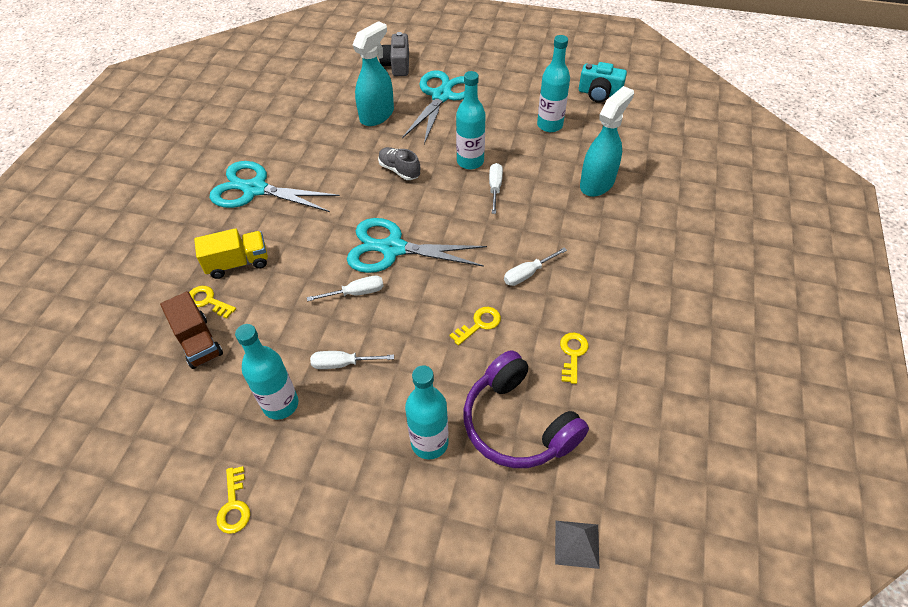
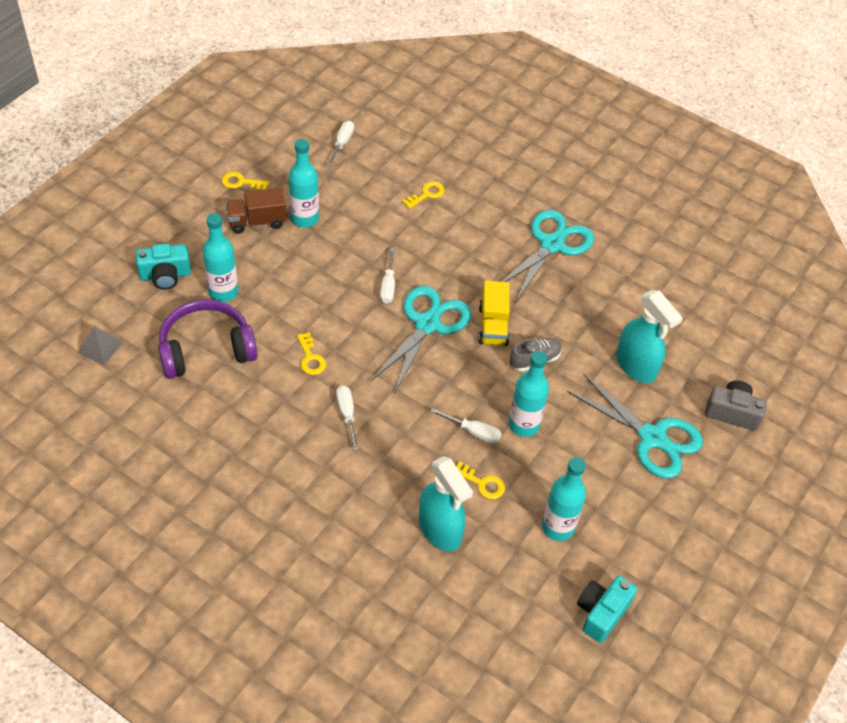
camera: 105 degrees right, 0 degrees up
(198, 342) = (387, 183): brown truck -> brown truck (257, 222)
(238, 263) = (460, 218): yellow truck -> yellow truck (493, 325)
(343, 364) = (320, 261): white screwdriver -> white screwdriver (342, 143)
(431, 523) = (165, 275): none -> turquoise camera
(573, 354) = (245, 411): yellow key -> yellow key (482, 483)

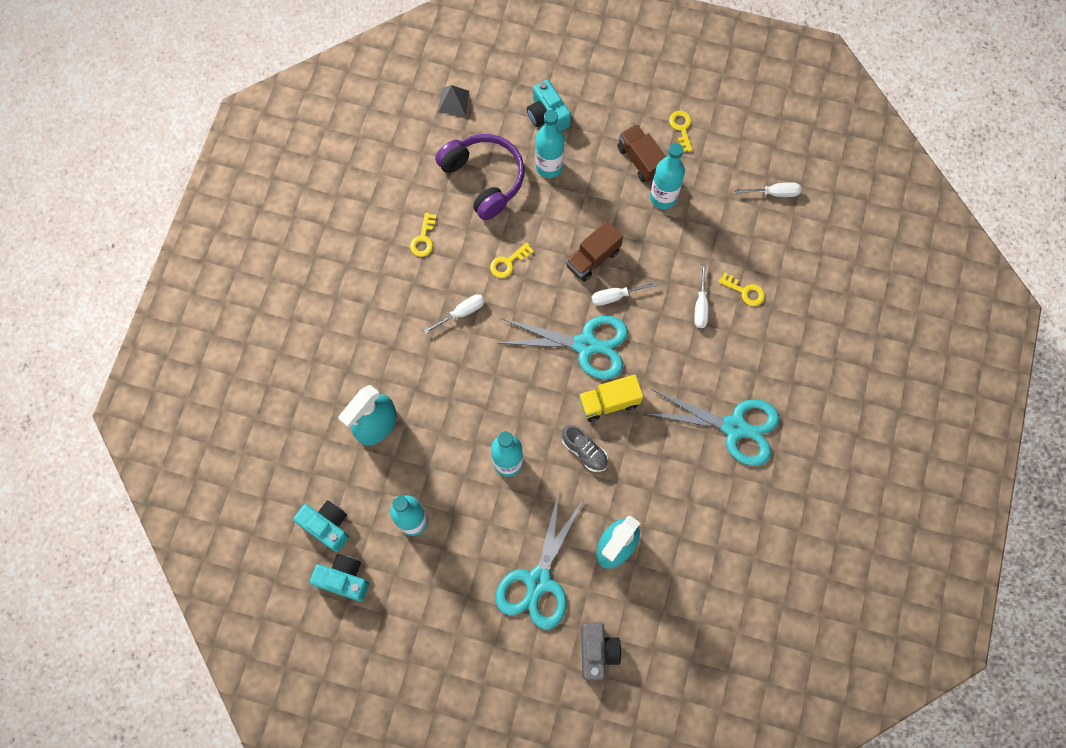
camera: 75 degrees right, 20 degrees up
(340, 290) = (592, 258): none -> brown truck
(473, 432) = (484, 421): white screwdriver -> white screwdriver (700, 305)
(482, 483) = (434, 445): yellow key -> yellow key (423, 239)
(537, 612) = (327, 526): none -> turquoise camera

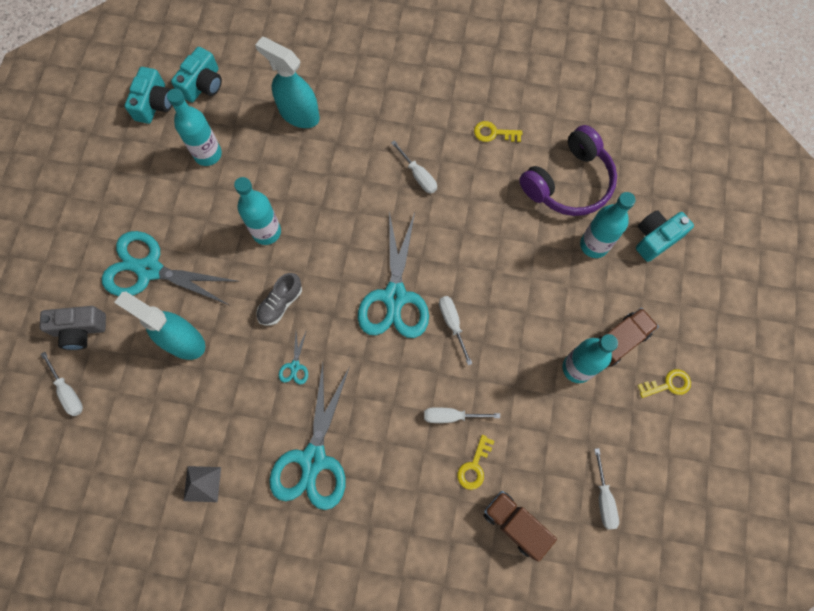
camera: 85 degrees right, 0 degrees up
(453, 101) = (653, 145): grey pyramid -> grey pyramid (202, 484)
(508, 263) = (477, 213): yellow key -> none
(592, 258) = (493, 297): brown truck -> brown truck (515, 524)
(609, 402) = (333, 324): yellow truck -> none
(647, 440) = (295, 366): none -> turquoise scissors
(660, 660) = (68, 392): none -> white screwdriver

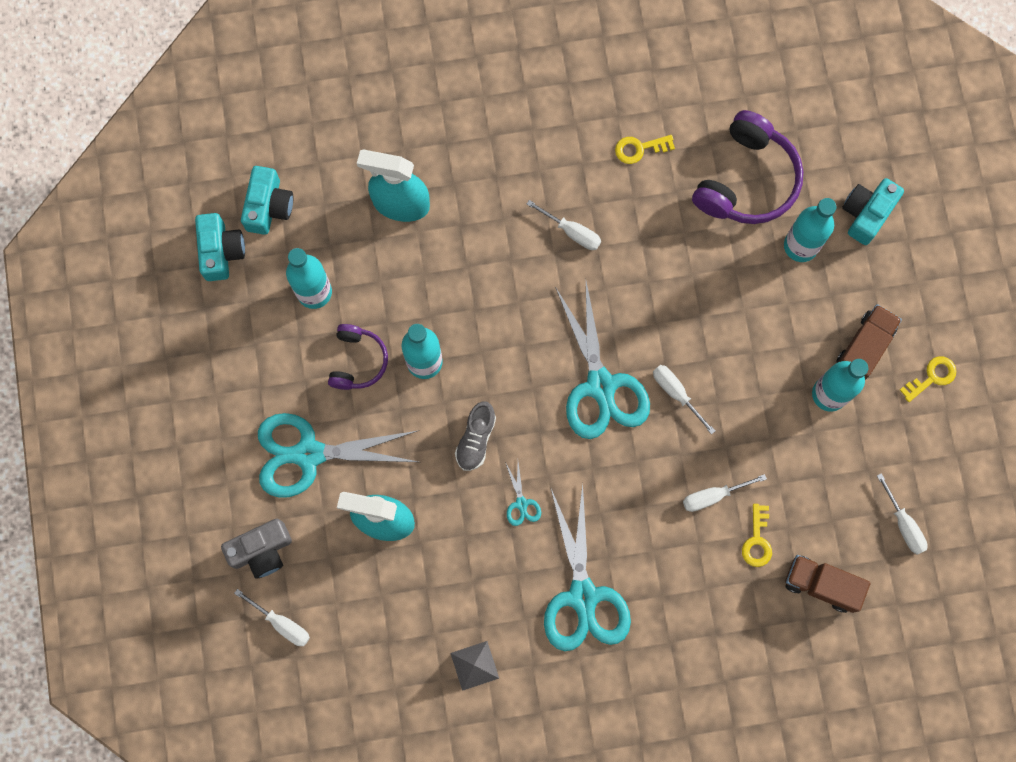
camera: 20 degrees left, 5 degrees up
(217, 214) = (357, 361): none -> purple headphones

